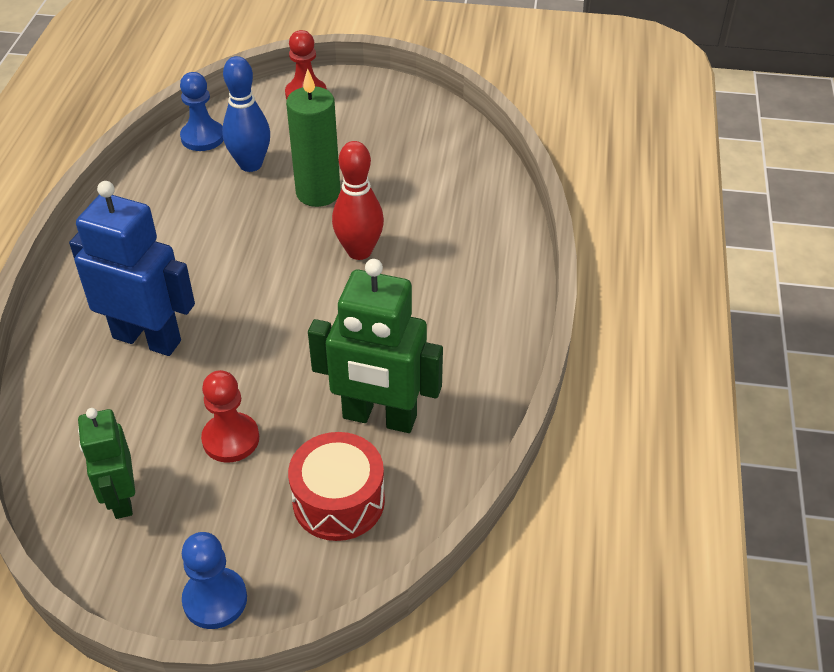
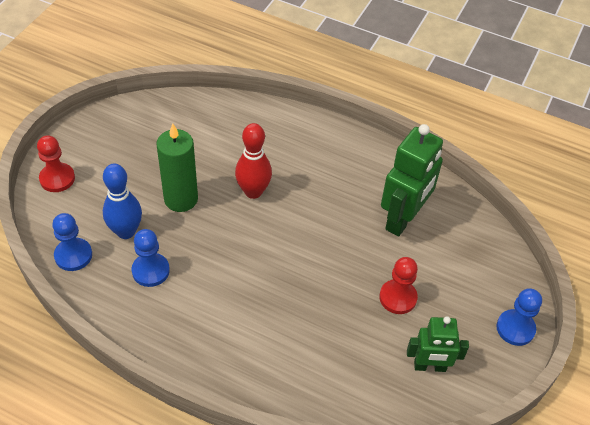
camera: 75 degrees left, 5 degrees up
(147, 339) = (290, 330): blue robot -> none
(200, 198) = (150, 271): none -> blue pawn
(338, 501) = (460, 254): red drum -> none

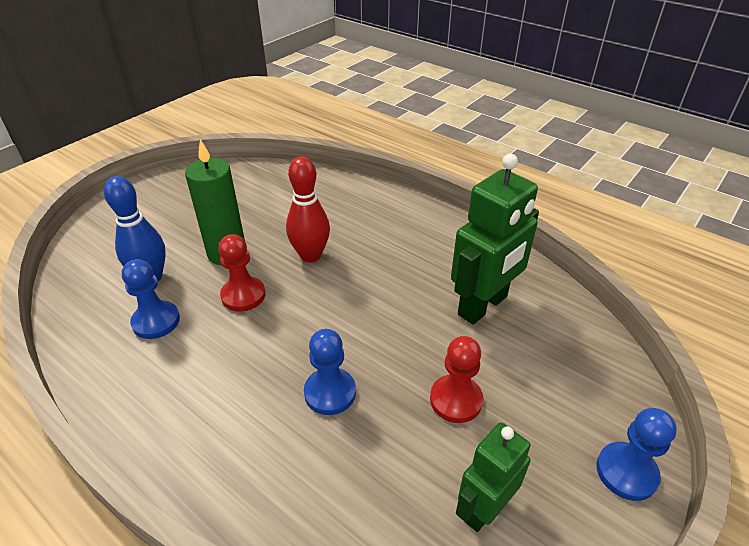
camera: 15 degrees right, 10 degrees down
(57, 178) = (109, 220): red pawn -> red pawn (243, 295)
(73, 255) = (80, 293): blue pawn -> blue pawn (330, 392)
(430, 366) = (483, 508): green robot -> green robot turned 120 degrees clockwise

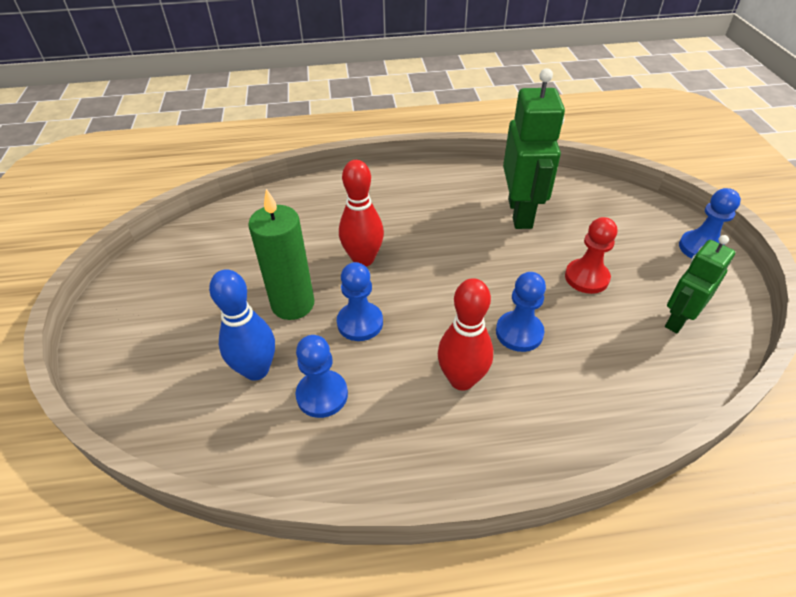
camera: 45 degrees left, 5 degrees up
(240, 387) = (462, 379): none -> red bowling pin
(243, 295) = (360, 323): red pawn -> blue pawn
(483, 508) = (678, 320): green robot -> green robot turned 45 degrees clockwise

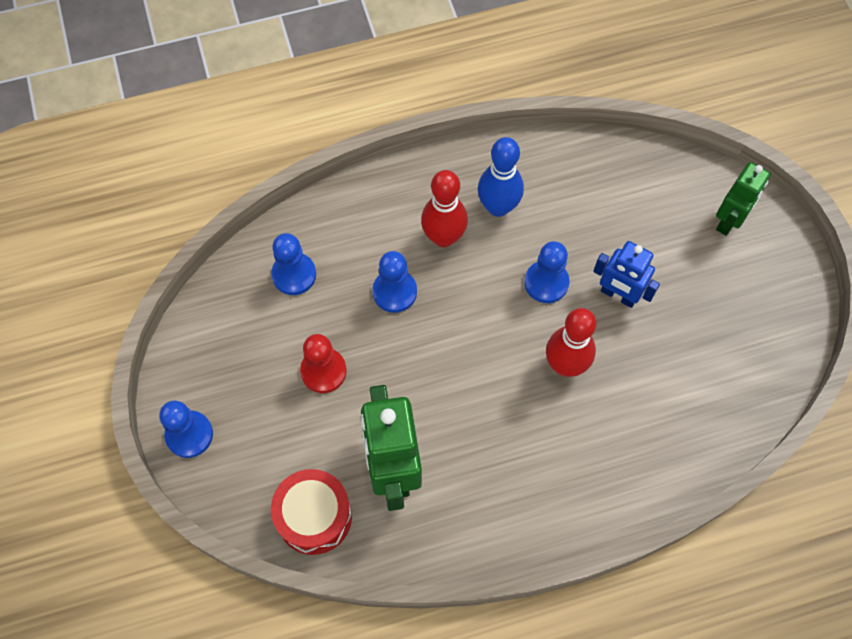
camera: 170 degrees right, 20 degrees up
(256, 370) = (622, 222): blue bowling pin -> blue bowling pin (498, 207)
(293, 304) = (618, 295): green candle -> blue robot
(322, 395) = (558, 208): blue pawn -> blue pawn (294, 275)
(581, 195) = (314, 516): none -> red drum
(678, 320) = (241, 328): green robot -> green robot (729, 221)

